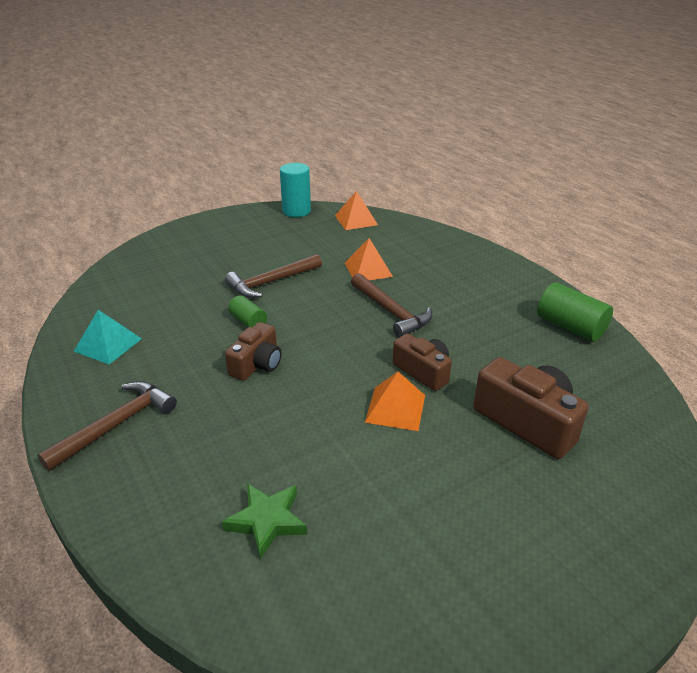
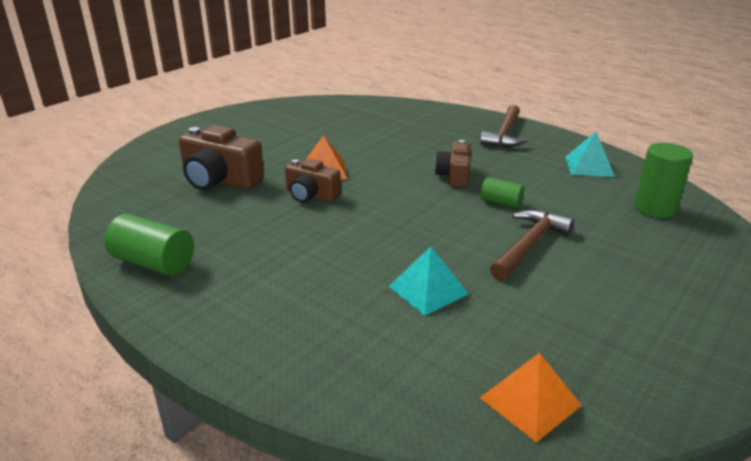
camera: 160 degrees right, 5 degrees down
(134, 289) = (654, 208): none -> green cylinder
(267, 521) = (373, 121): green star -> none
(296, 211) = (663, 398): turquoise cylinder -> none
(368, 269) = (428, 290): orange pyramid -> turquoise pyramid
(391, 311) = (366, 240): brown hammer -> none

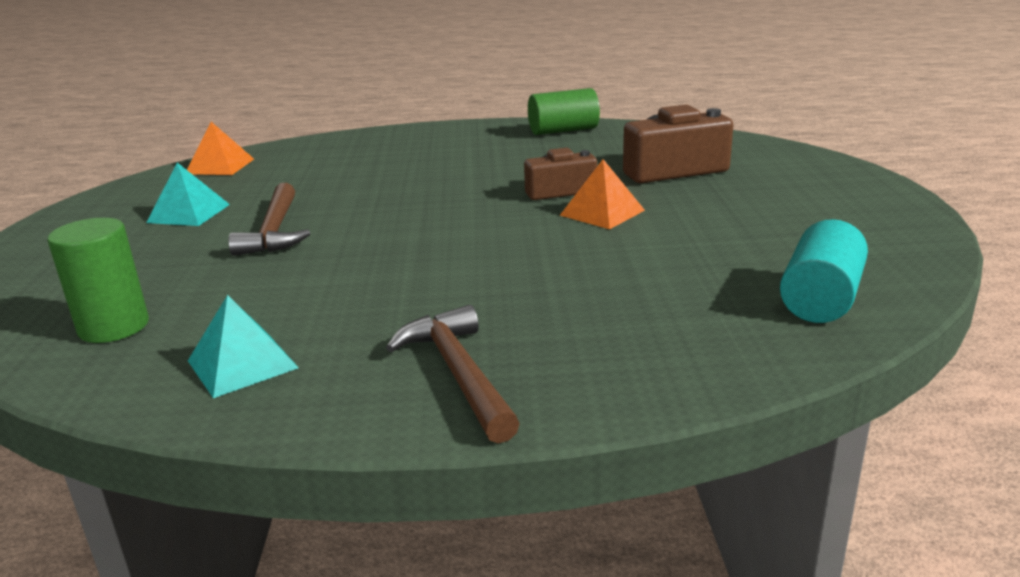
camera: 140 degrees right, 5 degrees down
(344, 109) = (820, 299): none -> turquoise cylinder
(428, 290) = (340, 180): turquoise pyramid -> turquoise pyramid (189, 213)
(454, 176) = (442, 265): brown camera -> none
(501, 202) = (343, 257): green cylinder -> none

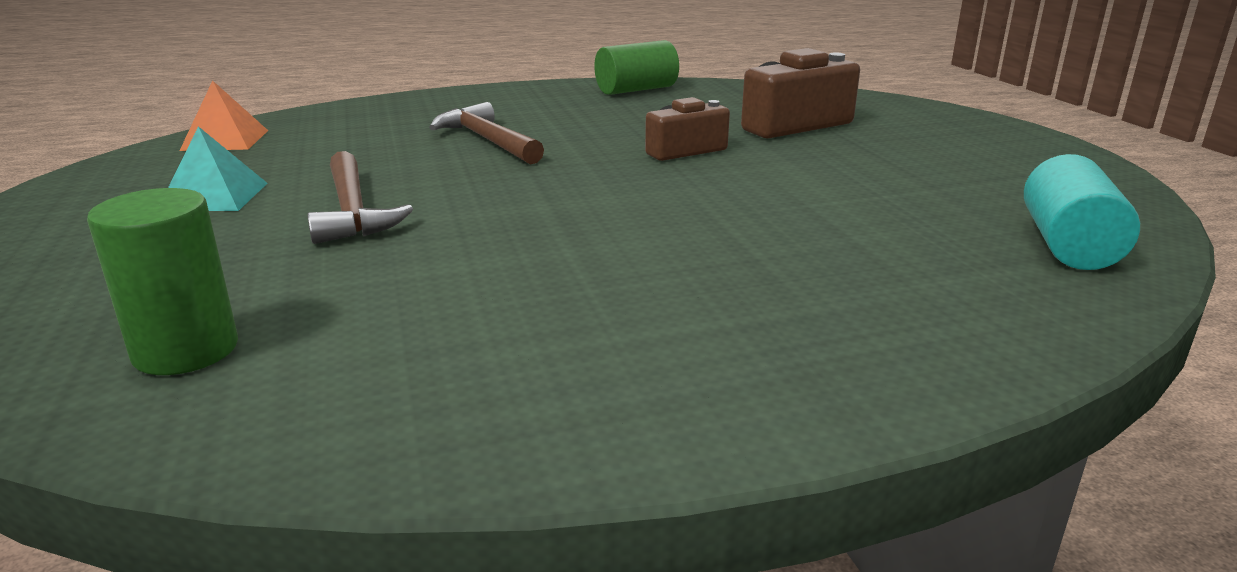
camera: 15 degrees left, 0 degrees up
(242, 364) = (419, 383): turquoise pyramid -> none
(458, 374) = (730, 367): brown hammer -> brown hammer (487, 141)
(602, 212) = (751, 170): orange pyramid -> none

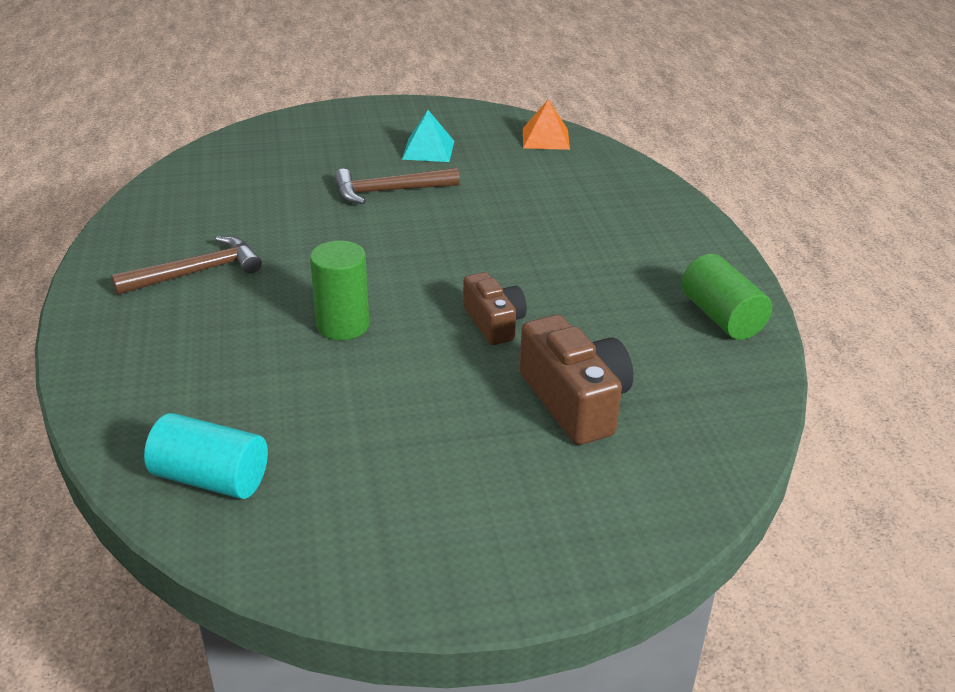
camera: 95 degrees right, 10 degrees up
(186, 350) = (234, 169): green cylinder -> green cylinder (343, 325)
(487, 141) = (534, 232): brown hammer -> brown hammer (197, 272)

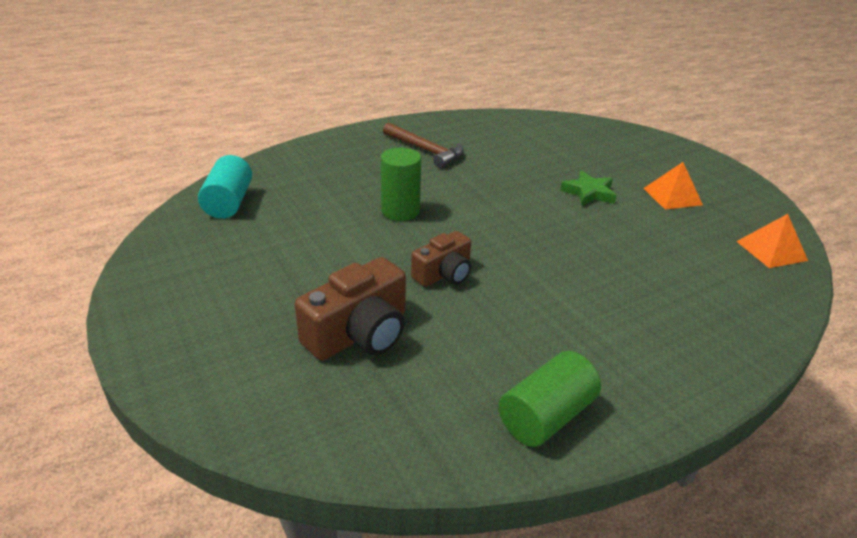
camera: 70 degrees right, 0 degrees up
(389, 191) = (589, 193): brown hammer -> green star
(428, 150) = (672, 196): turquoise pyramid -> orange pyramid

